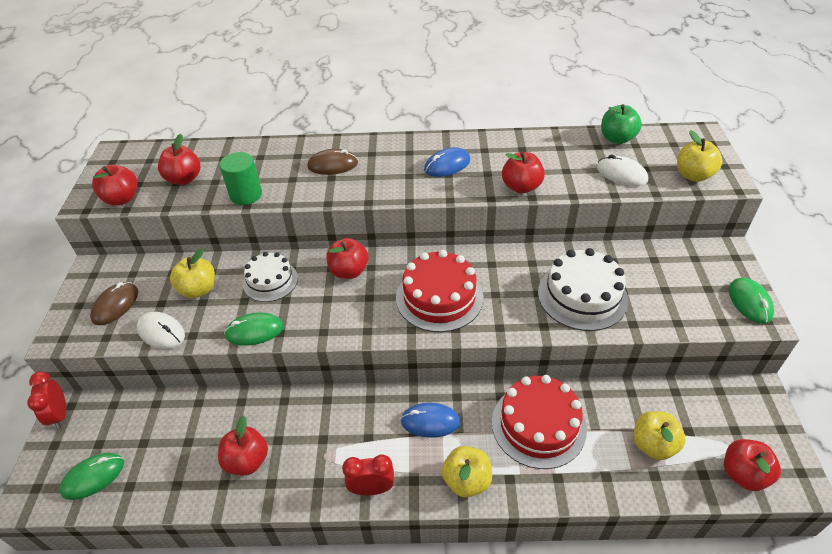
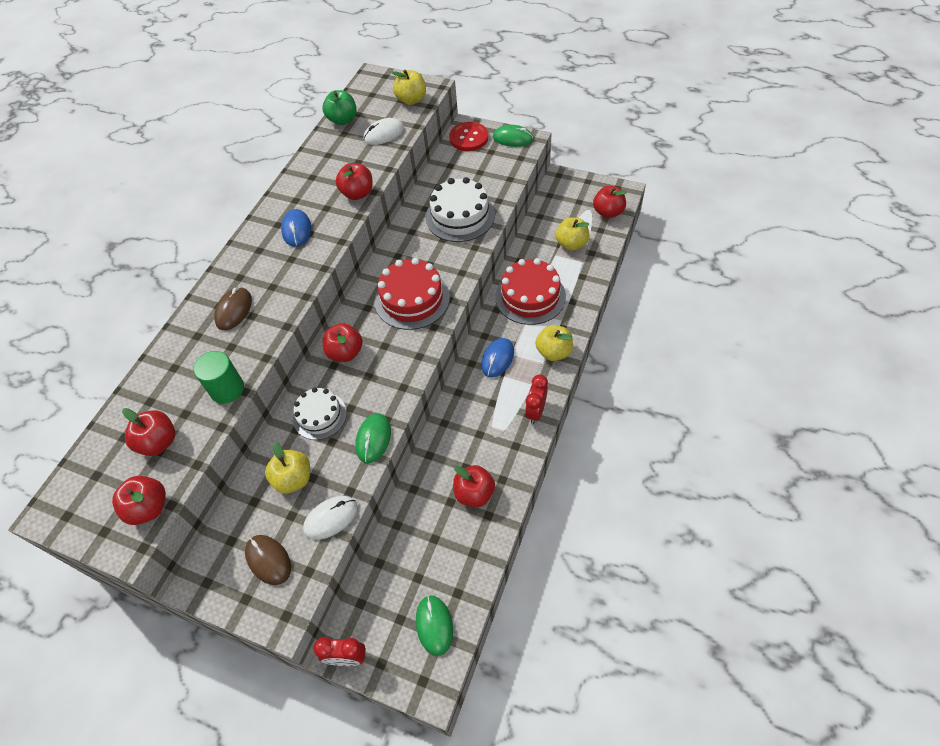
camera: 65 degrees left, 10 degrees up
(712, 260) = (469, 138): none -> red button

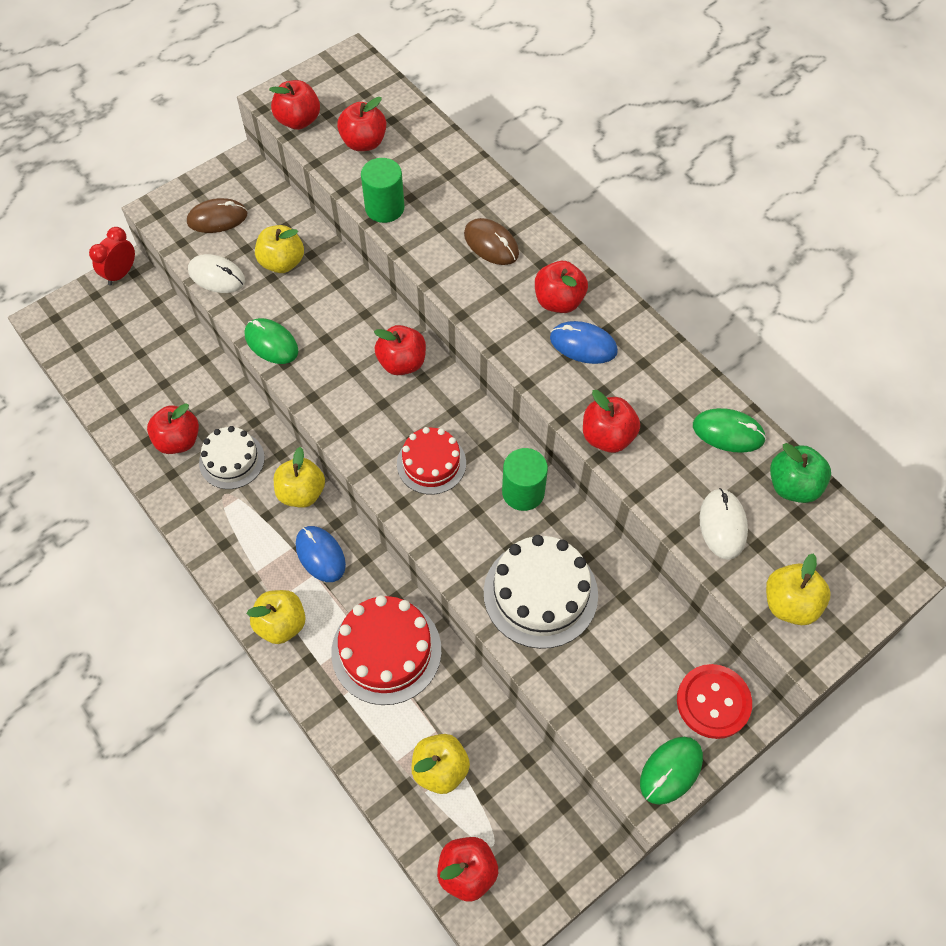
camera: 115 degrees right, 5 degrees up
(267, 255) = (558, 301): none -> red apple
(320, 416) = (337, 309): white cake -> white cake (232, 460)
(331, 518) = (217, 276): white mouse -> white mouse turned 60 degrees counterclockwise
(403, 250) = (523, 492): none -> green cylinder
(412, 299) = (431, 463): red cake -> red cake, size x0.65
(434, 625) = (89, 346): green mouse -> green mouse (728, 432)
(463, 393) = (301, 493): none -> yellow apple
(535, 411) = (220, 553): red clock -> none

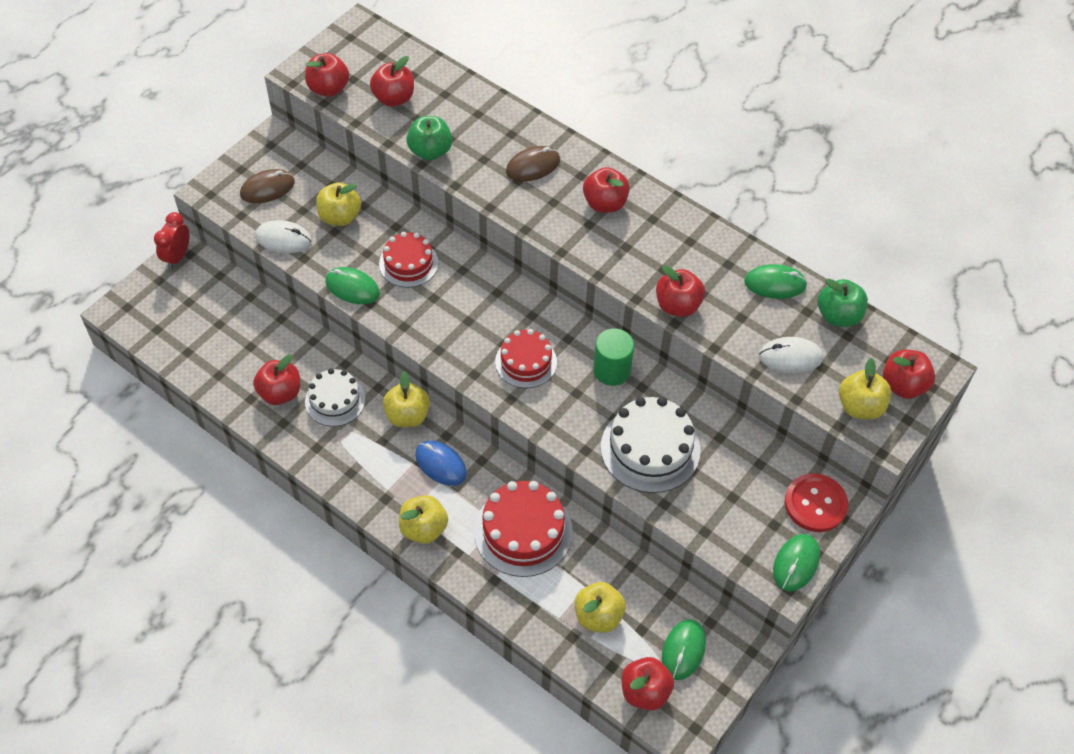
camera: 15 degrees left, 5 degrees down
(338, 327) = (408, 263): none -> red cake
(384, 208) = (430, 151): green cylinder -> green apple
(402, 363) = (474, 283): red apple -> red apple (903, 385)
(491, 244) = (533, 166): brown mouse -> brown mouse turned 60 degrees counterclockwise
(524, 832) = (683, 650): none -> green mouse
(583, 345) = (636, 235): blue mouse -> none
(722, 525) = (790, 357): white mouse -> white mouse turned 75 degrees counterclockwise

